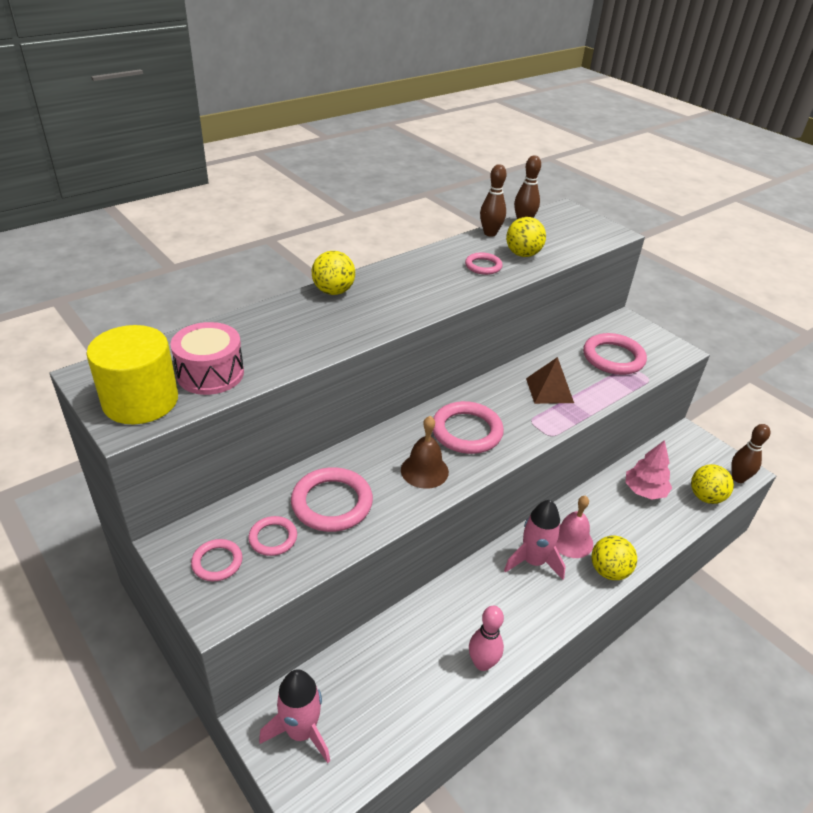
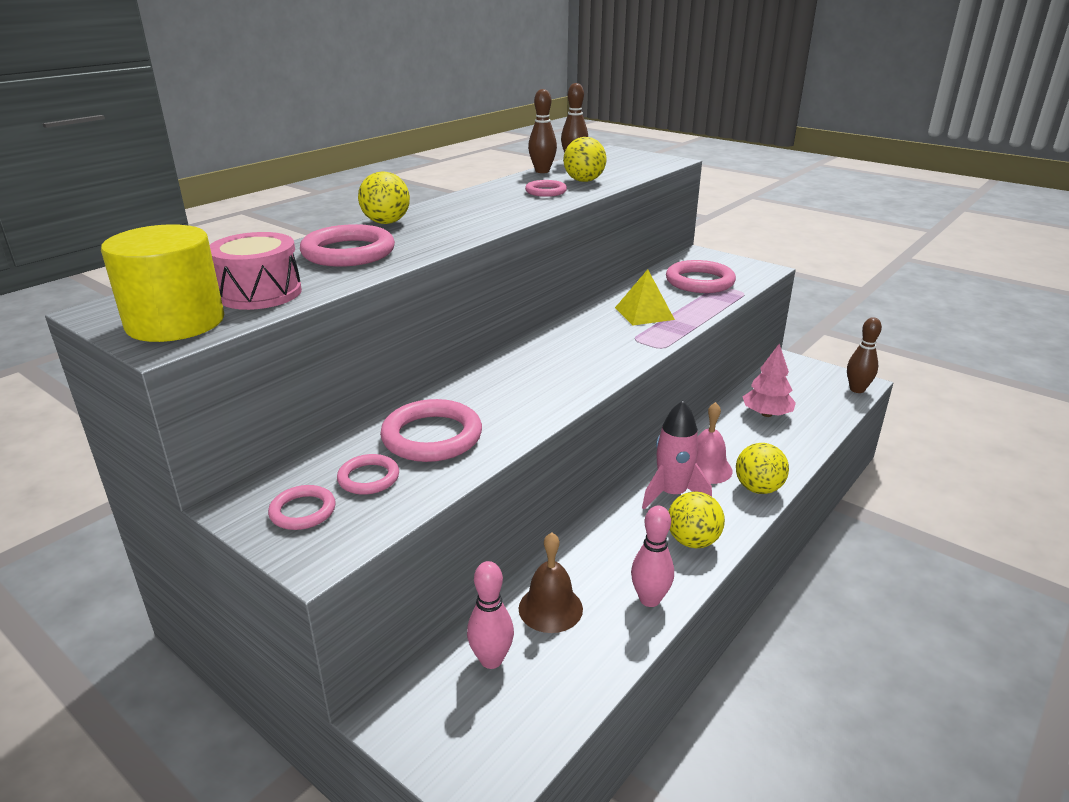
camera: 10 degrees left, 10 degrees down
(301, 731) = (447, 714): pink rocket -> none
(345, 691) = (491, 660): none -> pink bowling pin
(424, 470) = (532, 394): brown bell -> brown bell (550, 608)
(466, 431) = (567, 356): pink ring -> pink ring (348, 252)
(549, 390) = (644, 313): brown pyramid -> yellow pyramid
(705, 497) = (831, 409): yellow ball -> yellow ball (692, 541)

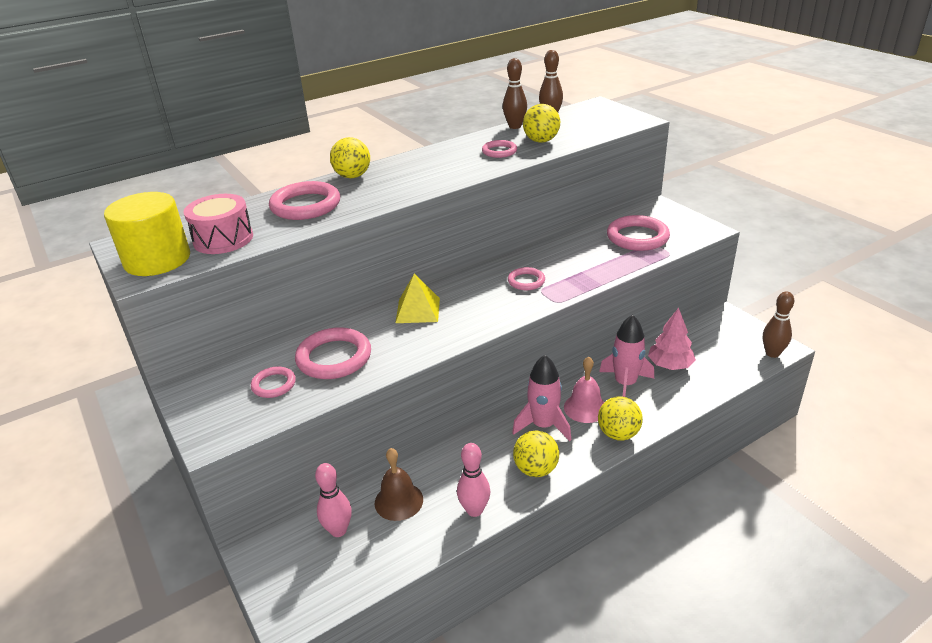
camera: 20 degrees right, 5 degrees up
(303, 511) = (219, 403): pink ring -> pink ring (526, 281)
(644, 313) = (566, 265): yellow pyramid -> yellow pyramid (418, 310)
(733, 438) = (625, 384): none -> pink rocket

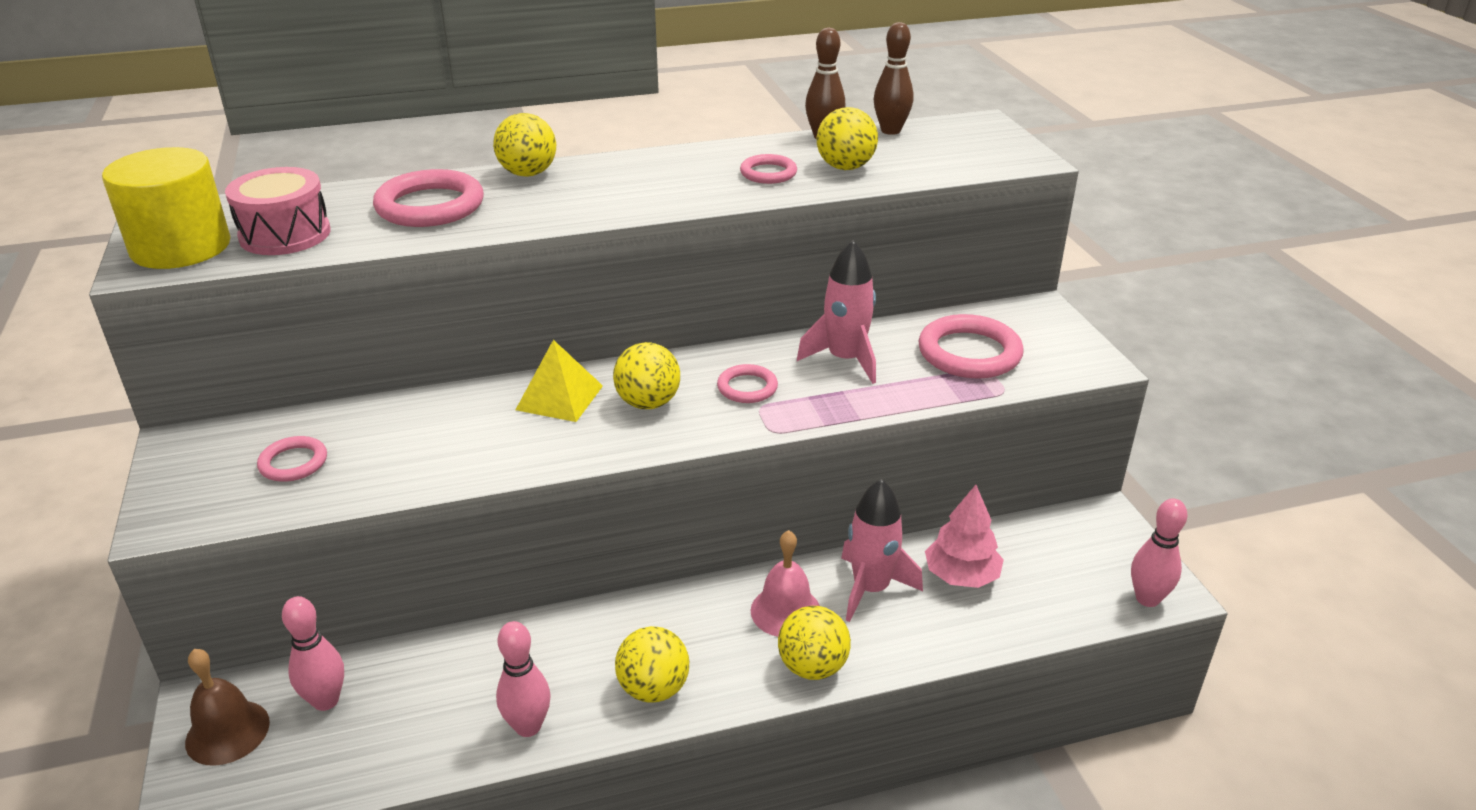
camera: 15 degrees right, 0 degrees up
(334, 357) = (398, 442): pink ring -> none
(398, 501) = (431, 681): brown bell -> brown bell (227, 732)
(474, 302) = (648, 403): none -> yellow ball
(543, 425) = (705, 622): pink rocket -> pink rocket (845, 359)
(772, 353) = (1147, 599): brown bowling pin -> pink bowling pin

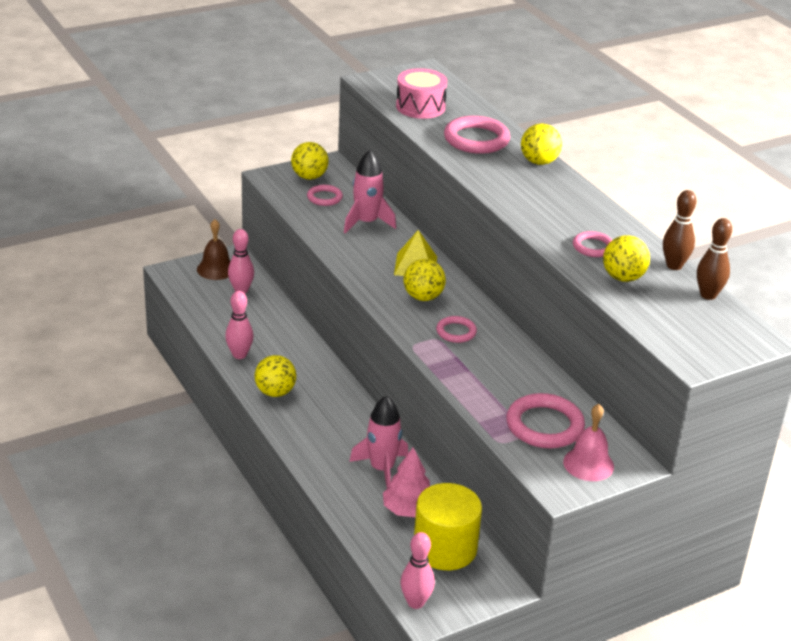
camera: 75 degrees right, 0 degrees up
(181, 247) = (393, 84): yellow cylinder -> yellow cylinder (445, 548)
(785, 611) = (350, 435): pink bell -> pink bell (588, 464)
(812, 667) = (307, 449): yellow ball -> yellow ball (309, 177)
(845, 359) = (508, 369): pink rocket -> pink rocket (366, 222)

